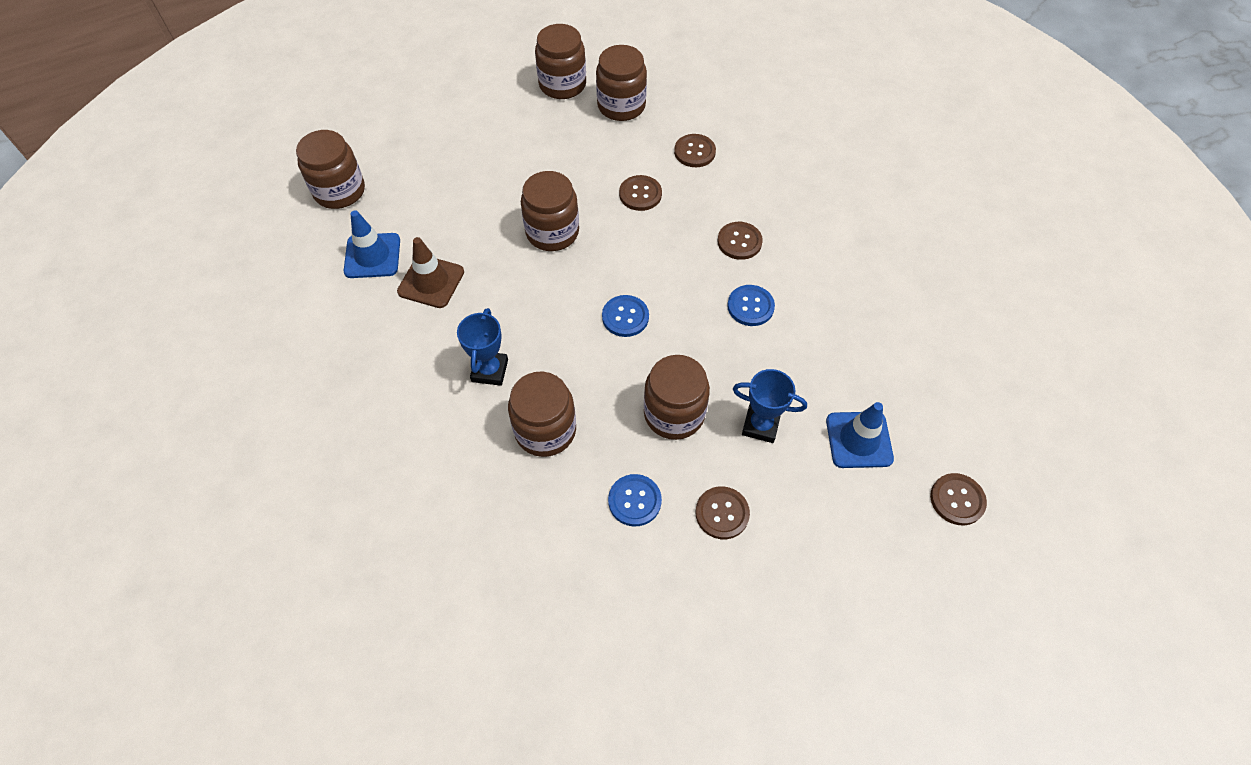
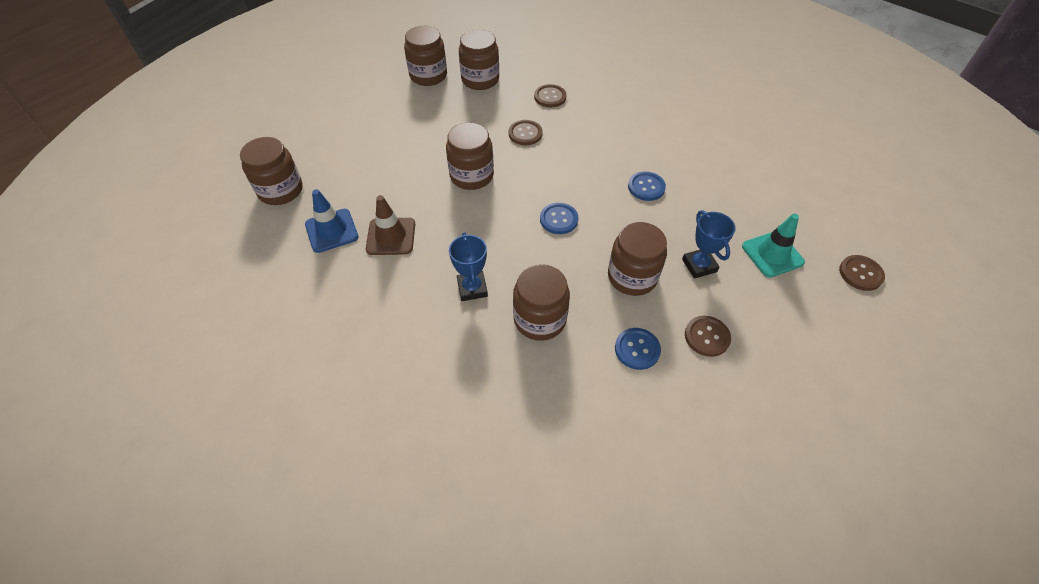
camera: 20 degrees left, 5 degrees down
(739, 242) = (614, 147): brown button -> none
(760, 425) = (699, 265): blue trophy -> blue trophy turned 75 degrees clockwise
(859, 440) = (772, 254): blue traffic cone -> turquoise traffic cone

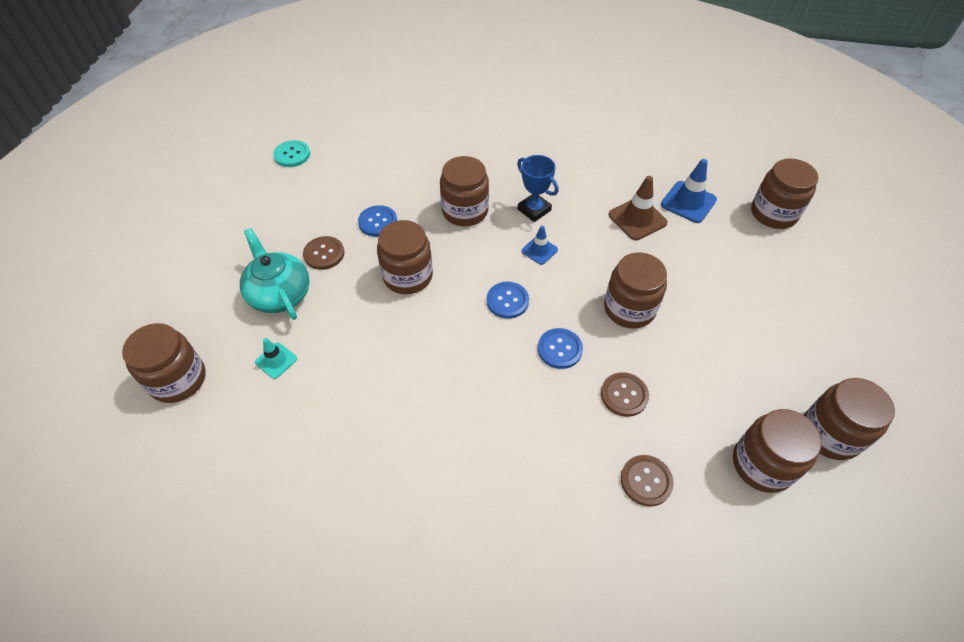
camera: 150 degrees right, 0 degrees up
(500, 247) = (539, 250): none -> blue traffic cone
(646, 187) = (439, 384): blue button -> blue button (559, 349)
(699, 265) = (349, 314): blue trophy -> none
(714, 518) = (292, 155): none -> turquoise button
(761, 313) = (279, 294): none -> turquoise teapot
(772, 254) = (276, 360): turquoise traffic cone -> turquoise traffic cone, size x0.60
(860, 274) = (178, 379): brown button -> brown jar

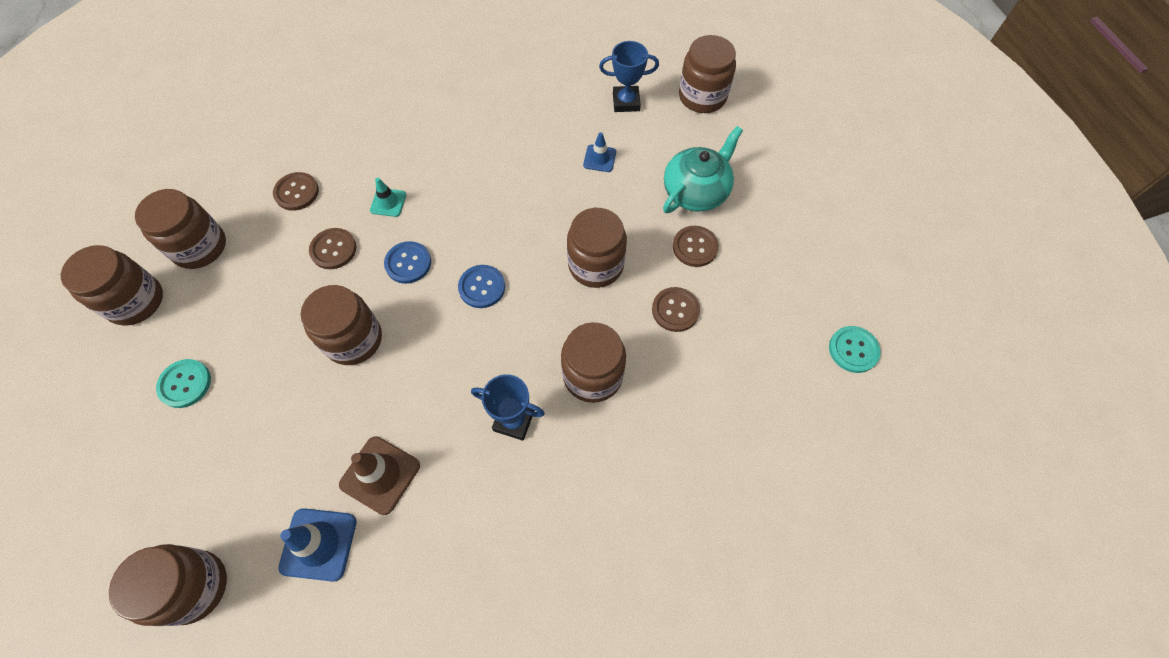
camera: 150 degrees right, 10 degrees up
(251, 413) = (626, 102): none -> blue trophy
(276, 360) = (644, 141): turquoise traffic cone -> turquoise traffic cone (388, 202)
(279, 294) = (696, 191): turquoise teapot -> turquoise teapot turned 75 degrees counterclockwise
(378, 222) = (675, 310): blue button -> brown button
(539, 250) = (479, 364): blue traffic cone -> blue traffic cone (599, 158)
(779, 336) = (185, 384): none -> turquoise button

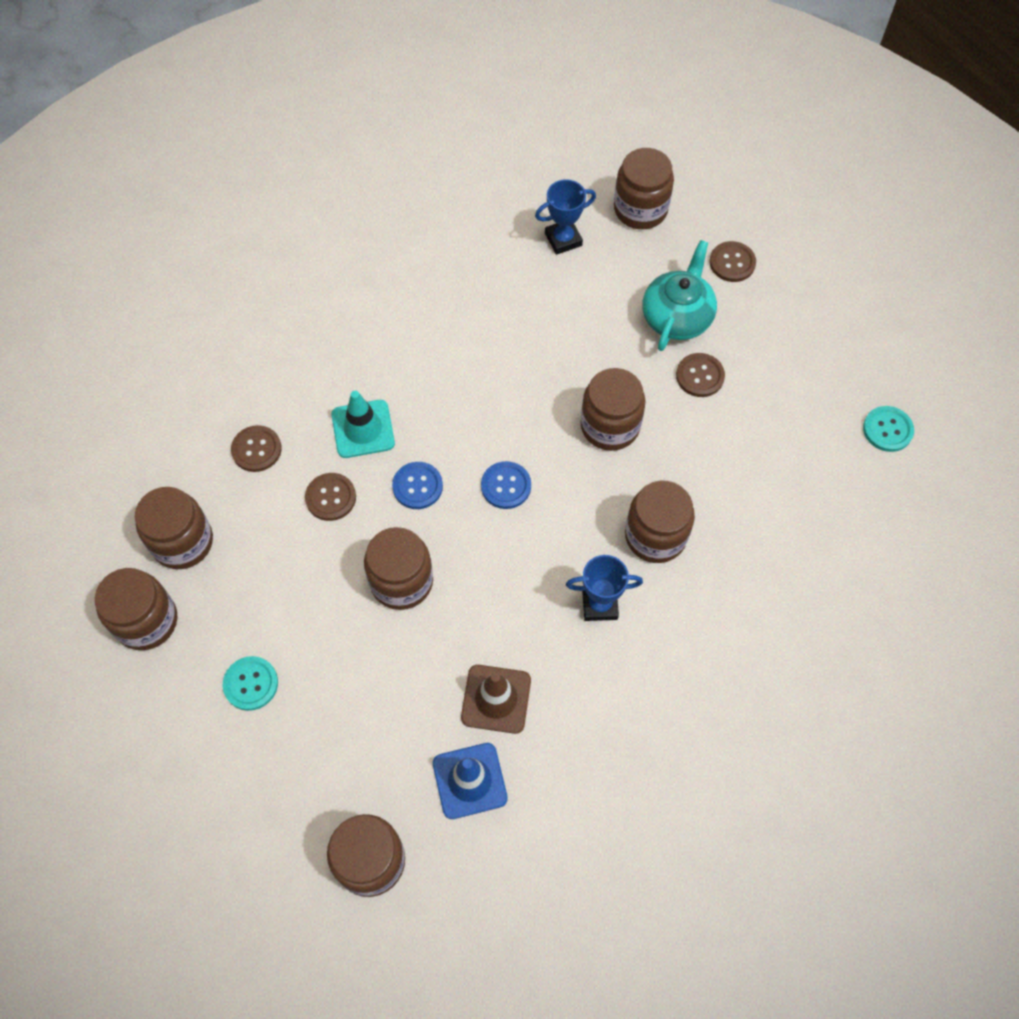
camera: 20 degrees left, 0 degrees up
(388, 202) = (363, 429): turquoise traffic cone -> turquoise traffic cone, size x1.66
(599, 158) = (563, 311): blue traffic cone -> none
(675, 310) = (707, 446): brown button -> brown button (732, 263)

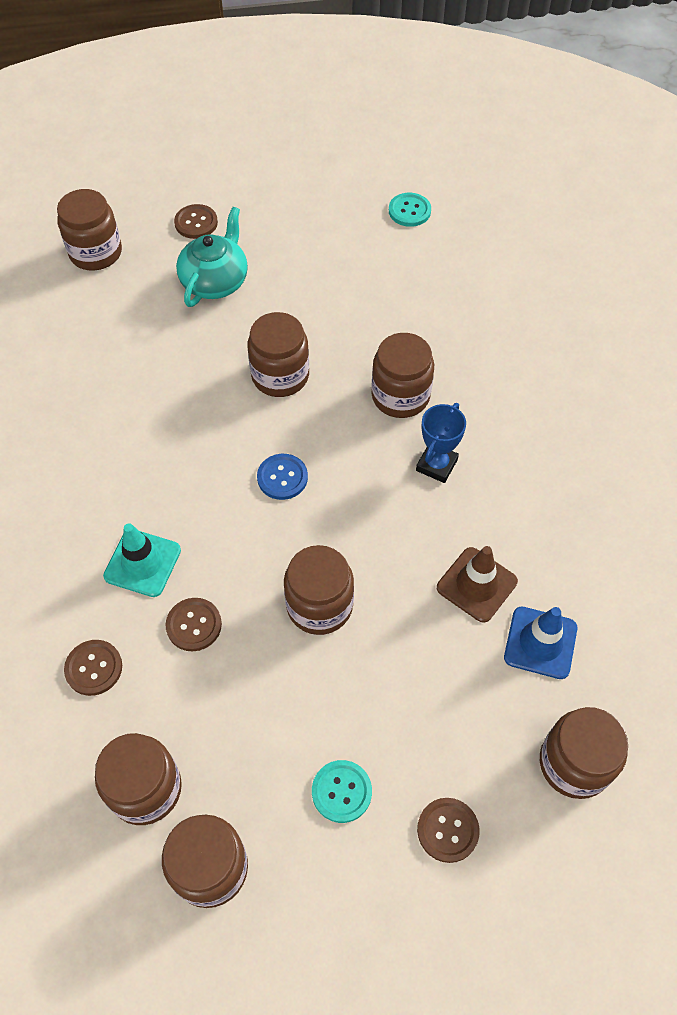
camera: 60 degrees left, 5 degrees down
(417, 486) = (234, 546): blue button -> none
(563, 239) = (77, 317): blue trophy -> none
(677, 316) = (215, 281): turquoise teapot -> turquoise teapot turned 60 degrees clockwise
(700, 376) = (280, 295): brown button -> brown button (447, 830)

